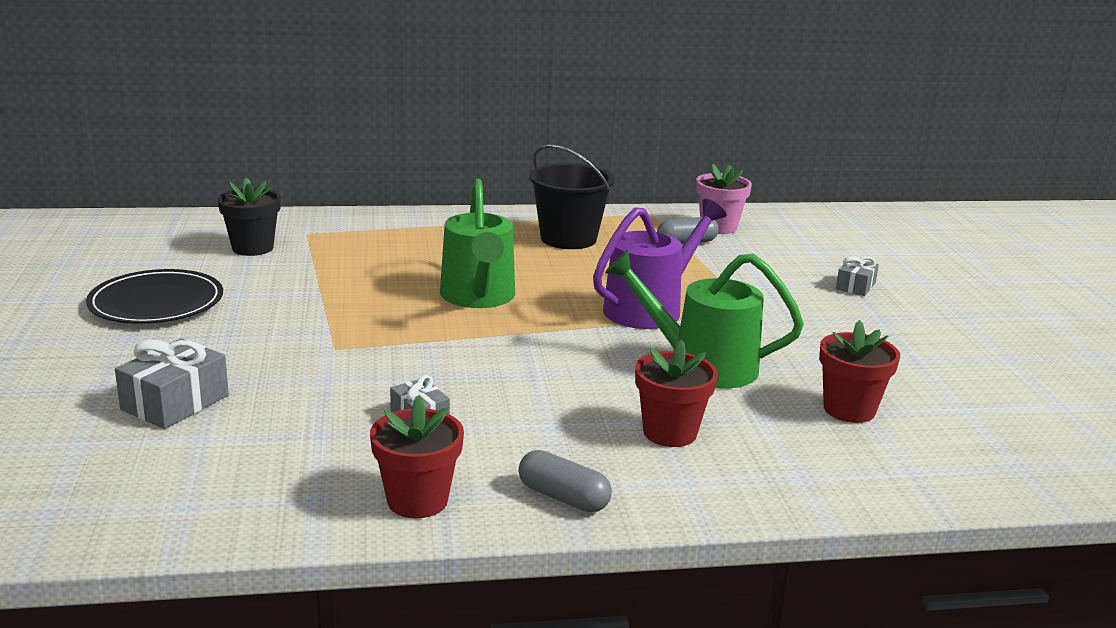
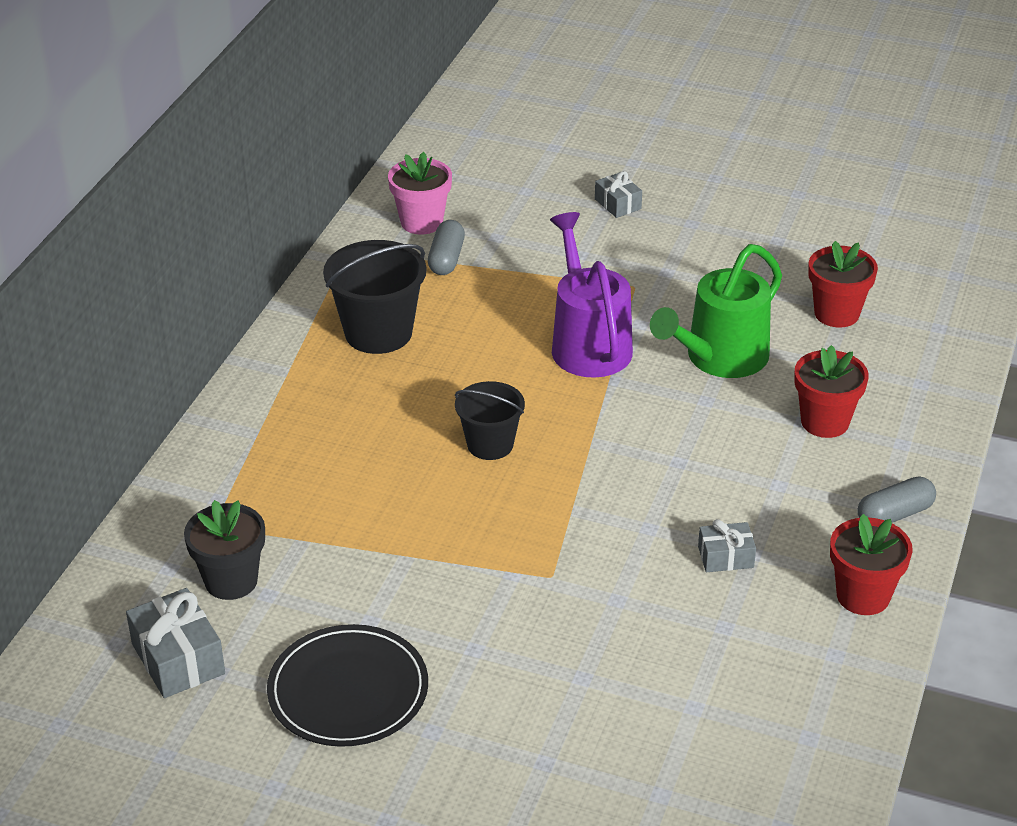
camera: 60 degrees left, 15 degrees up
(175, 402) = (610, 713): grey gift -> grey gift (178, 659)
(478, 297) = (490, 444): green watering can -> black bucket

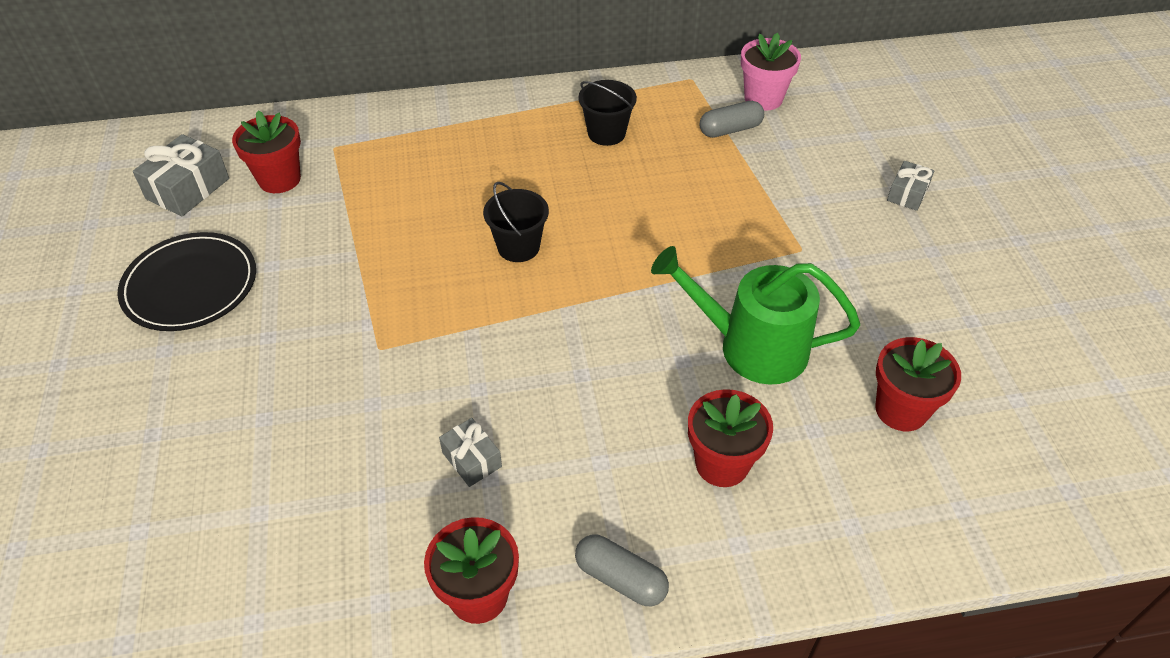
camera: 60 degrees right, 10 degrees up
(231, 581) = (279, 179): black flower pot -> red flower pot
(378, 333) = (606, 133): black bucket -> black bucket, size x0.64
(588, 344) = (695, 252): purple watering can -> none

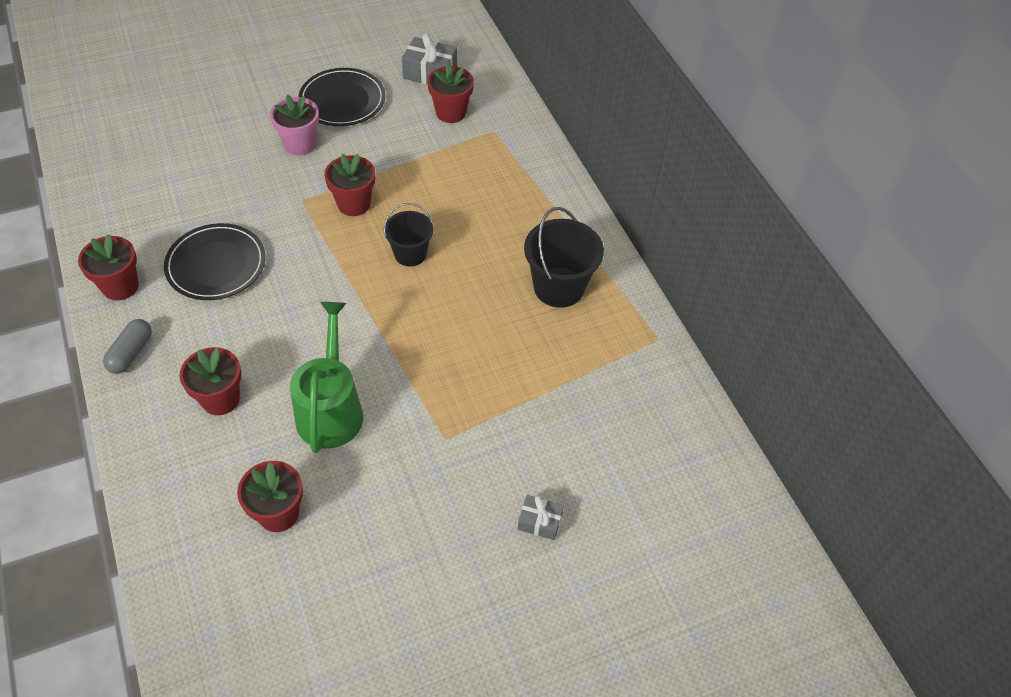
camera: 75 degrees right, 5 degrees up
(409, 292) = (354, 204): none -> red flower pot
(472, 459) = (216, 265): grey gift -> black plate
(606, 133) = (559, 287): black bucket -> black bucket, size x1.56
(730, 129) = (592, 374): grey capsule -> none
(763, 98) = (647, 397): pink flower pot -> pink flower pot (300, 144)

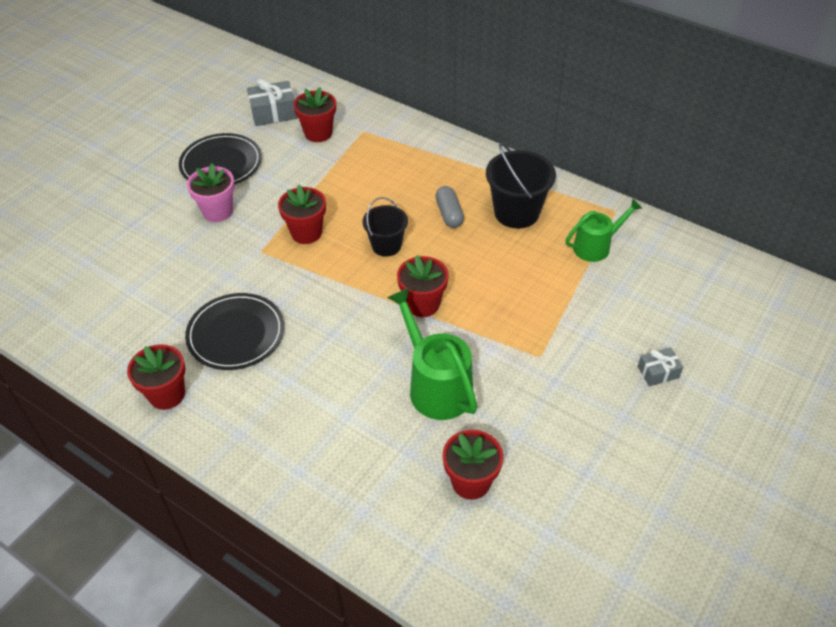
camera: 30 degrees left, 5 degrees down
(131, 353) = (229, 439): grey capsule -> grey capsule (449, 214)
(220, 399) = (341, 429): red flower pot -> red flower pot (423, 304)
(602, 364) = (596, 246): none -> green watering can

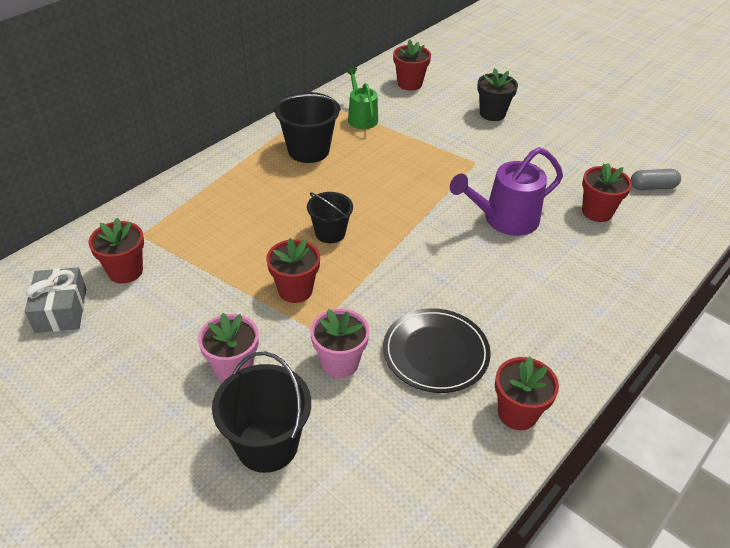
camera: 85 degrees left, 5 degrees down
(146, 241) = (267, 445): none -> black bucket
(221, 164) = (141, 365): black plate -> none
(224, 271) = (340, 363): none -> pink flower pot
(423, 304) = (411, 217): red flower pot -> red flower pot (409, 84)
(436, 386) = (505, 219): green watering can -> purple watering can
(449, 214) = (298, 189): grey capsule -> grey capsule (652, 187)
(658, 372) = (492, 114): grey gift -> black flower pot

